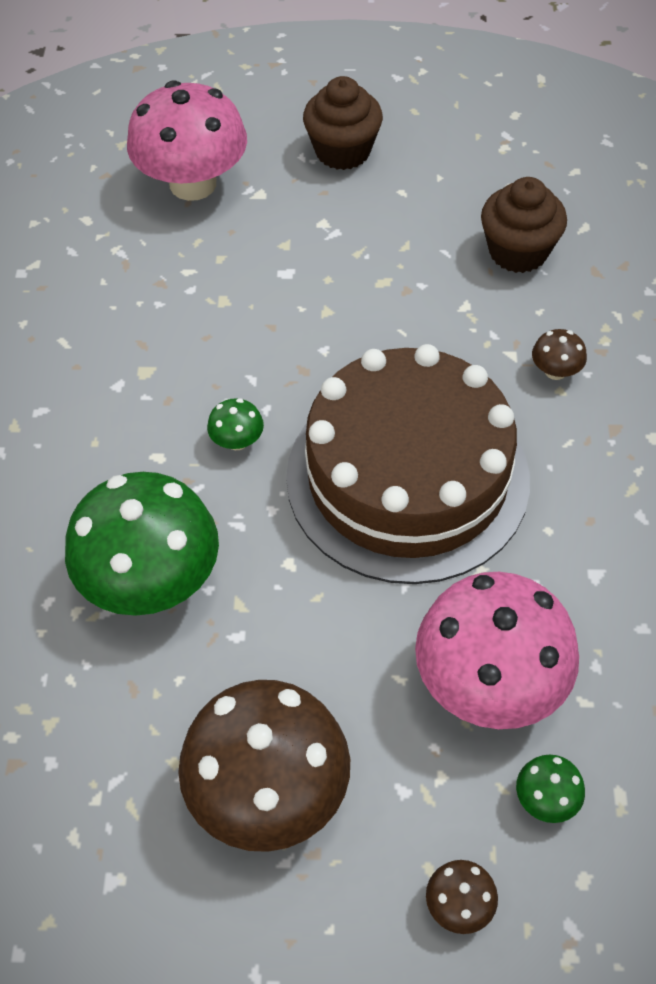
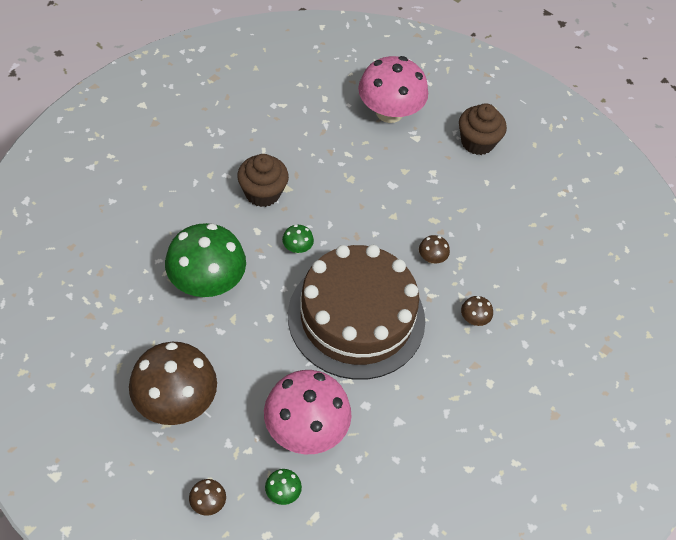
camera: 30 degrees right, 0 degrees up
(428, 331) = (432, 258): none -> brown mushroom
(518, 252) = (515, 250): brown cupcake -> brown cupcake (262, 193)

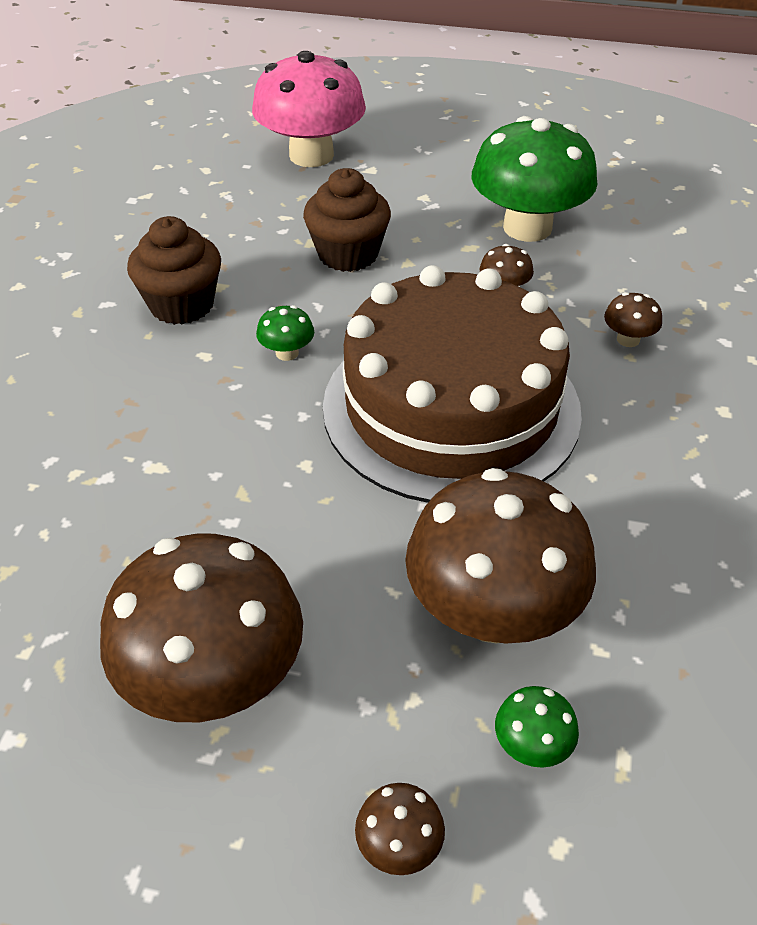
camera: 20 degrees left, 10 degrees down
(206, 282) = (159, 458): green mushroom -> green mushroom (527, 227)
(305, 429) = (492, 612): pink mushroom -> brown mushroom
(477, 142) = (457, 148): brown cupcake -> brown cupcake (348, 254)

